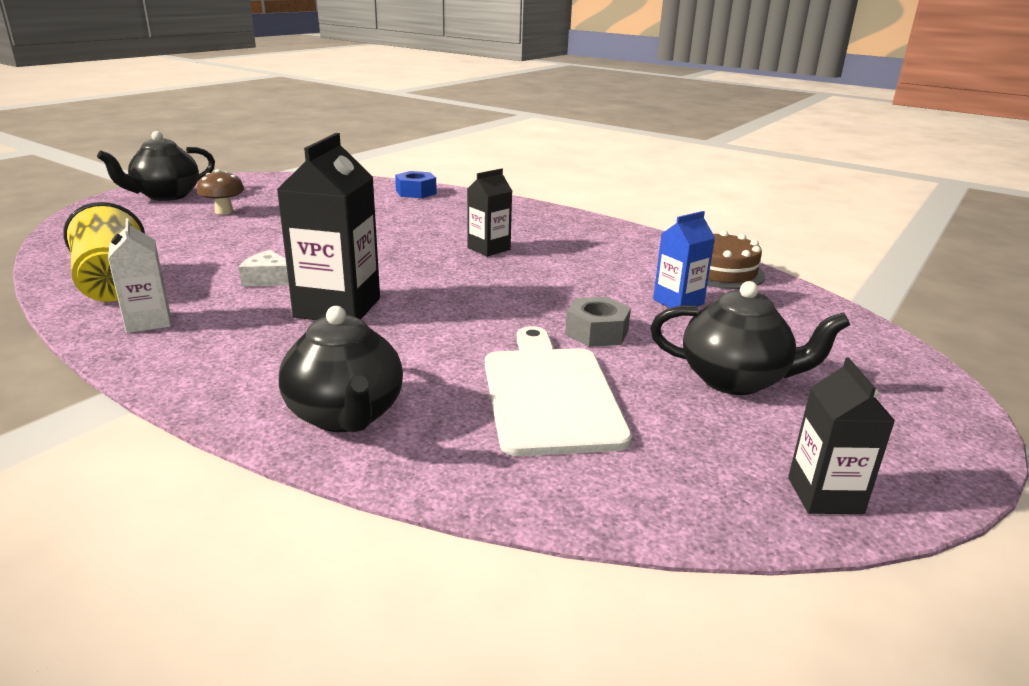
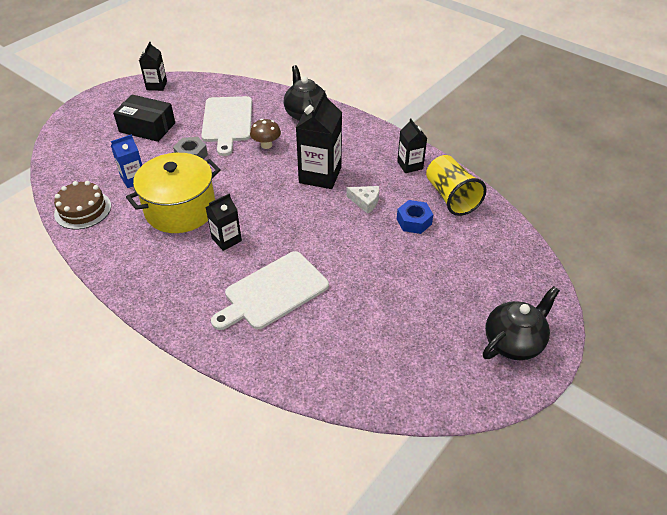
camera: 175 degrees left, 20 degrees up
(148, 321) = (410, 165): white carton -> black carton
(224, 211) = (441, 304): brown mushroom -> brown mushroom (266, 145)
(416, 192) = (276, 358): blue nut -> blue nut (414, 221)
(421, 218) = (273, 292): none -> white cutting board
(571, 272) = (180, 209): none -> yellow pot
(735, 380) = (147, 127): black teapot -> black box

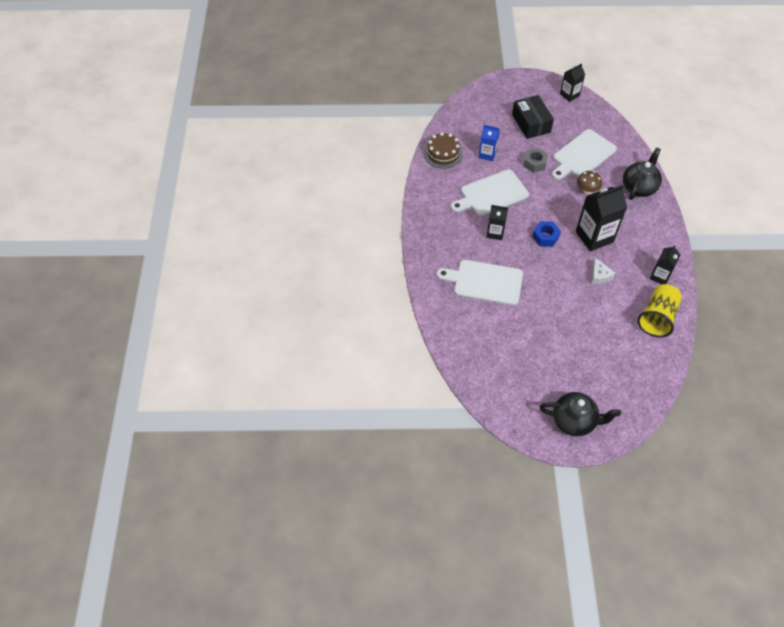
camera: 50 degrees right, 10 degrees up
(180, 209) = (491, 194): yellow pot -> white cutting board
(414, 221) = (612, 312): blue nut -> blue nut (545, 237)

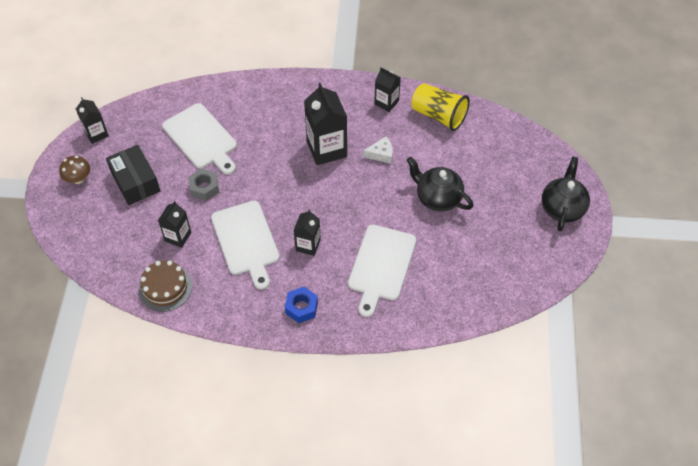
camera: 85 degrees left, 0 degrees up
(487, 154) = (178, 237): blue carton -> black carton
(531, 123) = (135, 181): black box -> black box turned 75 degrees clockwise
(545, 237) = (321, 195): blue nut -> blue nut (301, 308)
(587, 190) = (257, 144): brown mushroom -> brown mushroom (78, 179)
(638, 187) = (261, 96): black teapot -> black teapot (437, 198)

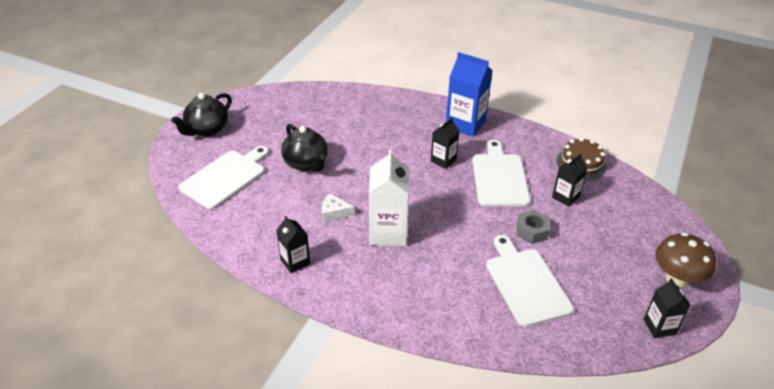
camera: 160 degrees left, 15 degrees down
(78, 179) = (676, 279): brown mushroom -> brown mushroom, size x1.58
(135, 181) = (608, 258): black box -> none
(301, 308) = (465, 124): blue nut -> blue carton
(326, 149) = (388, 232): black carton -> white carton
(381, 266) = (387, 132): white cutting board -> white cutting board (225, 177)
(438, 115) = (249, 232): yellow cup -> none

